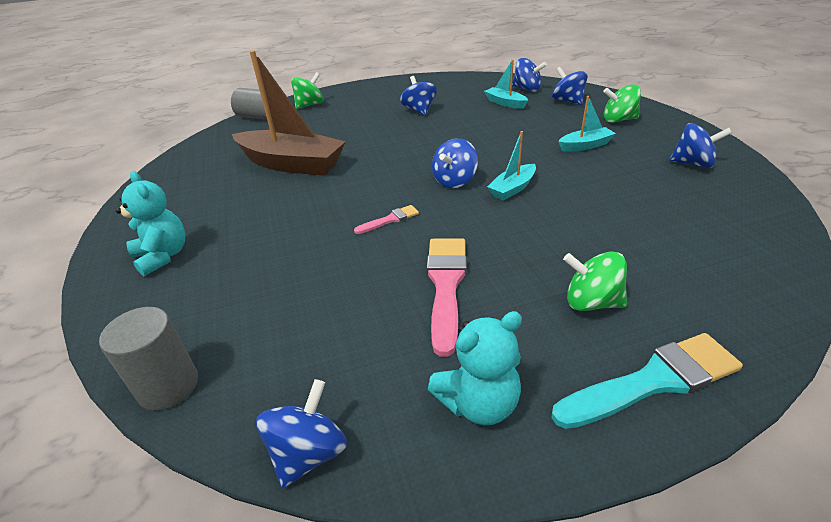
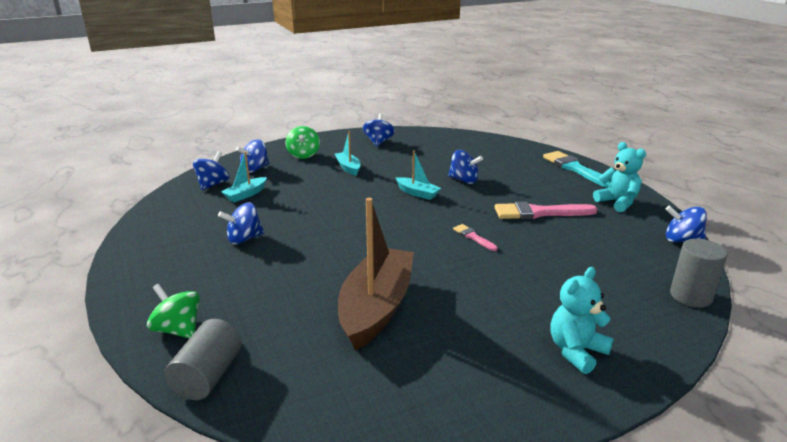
camera: 100 degrees left, 10 degrees down
(454, 181) = (408, 214): blue spinning top -> blue spinning top (463, 180)
(591, 302) = (531, 176): green spinning top -> none

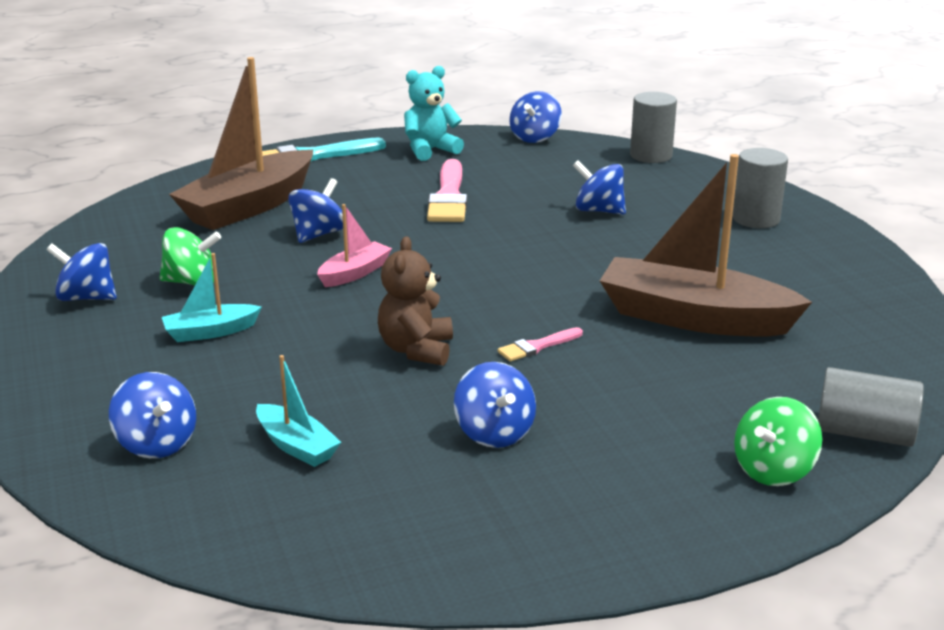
camera: 85 degrees left, 0 degrees up
(213, 184) = (221, 496): blue spinning top -> blue spinning top (598, 210)
(303, 155) = (104, 383): green spinning top -> green spinning top (192, 282)
(331, 215) = (416, 350): none -> brown teddy bear
(417, 193) = (354, 273): turquoise boat -> pink boat
(473, 237) = (513, 244): pink brush -> pink brush (537, 346)
(492, 161) = (249, 206): none -> brown boat
(576, 351) = (756, 219): turquoise teddy bear -> grey cylinder

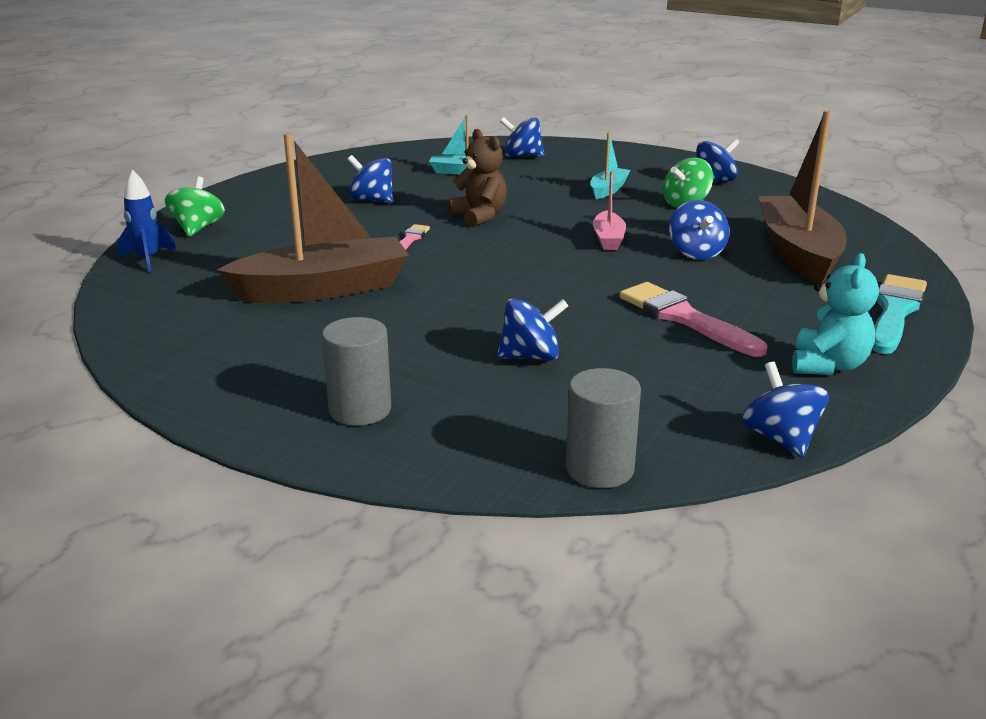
camera: 140 degrees right, 0 degrees up
(864, 433) = (148, 259): grey cylinder -> blue rocket

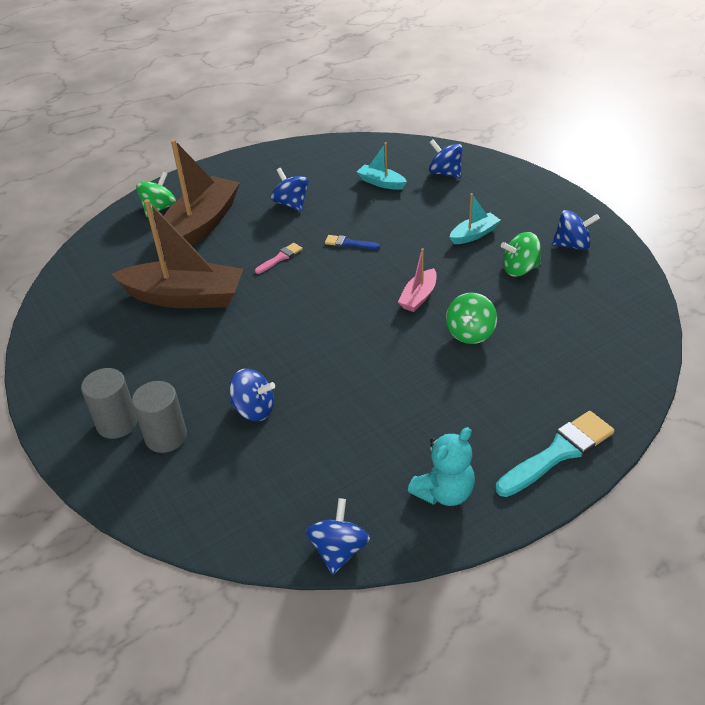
camera: 30 degrees right, 15 degrees up
(148, 259) = (108, 234): blue rocket -> none
(479, 216) = (349, 243): brown teddy bear -> blue brush
(600, 469) = (204, 530): grey cylinder -> grey cylinder (166, 437)
(684, 318) = (390, 405): pink brush -> none
(696, 253) = (470, 333): blue spinning top -> green spinning top
(797, 253) = (551, 358): brown boat -> brown boat (200, 226)

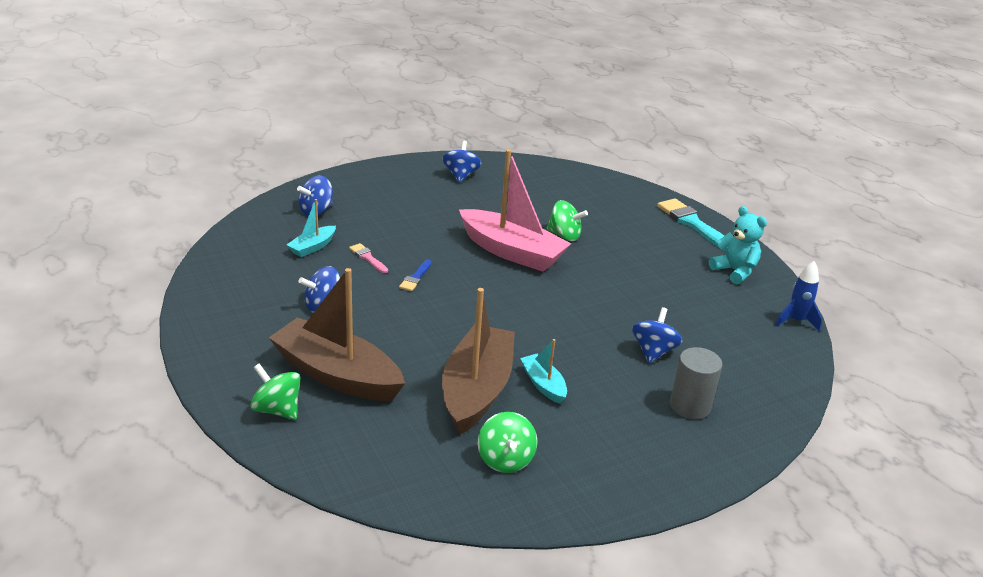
camera: 90 degrees left, 10 degrees down
(117, 423) = (673, 439): grey cylinder -> none
(280, 258) = (425, 321): pink brush -> pink brush (368, 258)
(339, 550) = (796, 321): blue spinning top -> blue rocket
(418, 297) = (511, 252): pink boat -> pink boat, size x2.11
(474, 234) = (428, 213): turquoise boat -> turquoise boat (543, 384)
(520, 269) = (486, 202): green spinning top -> green spinning top (505, 459)

